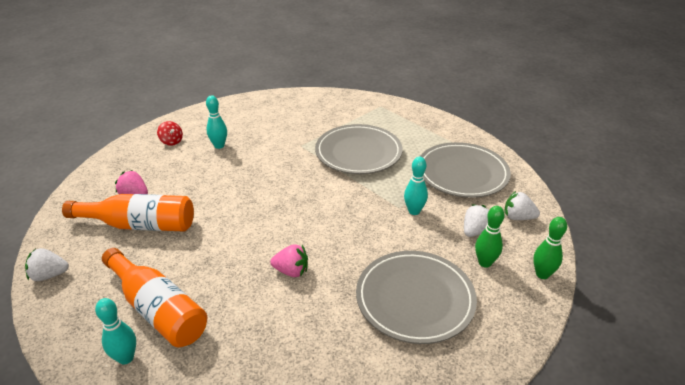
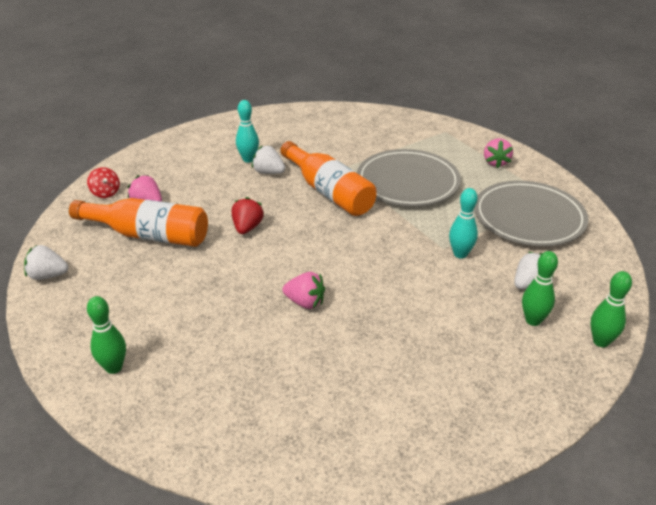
camera: 10 degrees right, 0 degrees up
(126, 358) = (114, 367): turquoise bowling pin -> green bowling pin
(158, 309) = (154, 323): orange bottle -> orange bottle (329, 192)
(171, 141) = (196, 150): red spinning top -> red spinning top (105, 193)
(228, 208) = (247, 227): none -> red strawberry
(415, 299) = (440, 349): grey plate -> none
(426, 129) = (495, 162): none -> pink strawberry
(518, 217) = (586, 275): white strawberry -> white strawberry (268, 172)

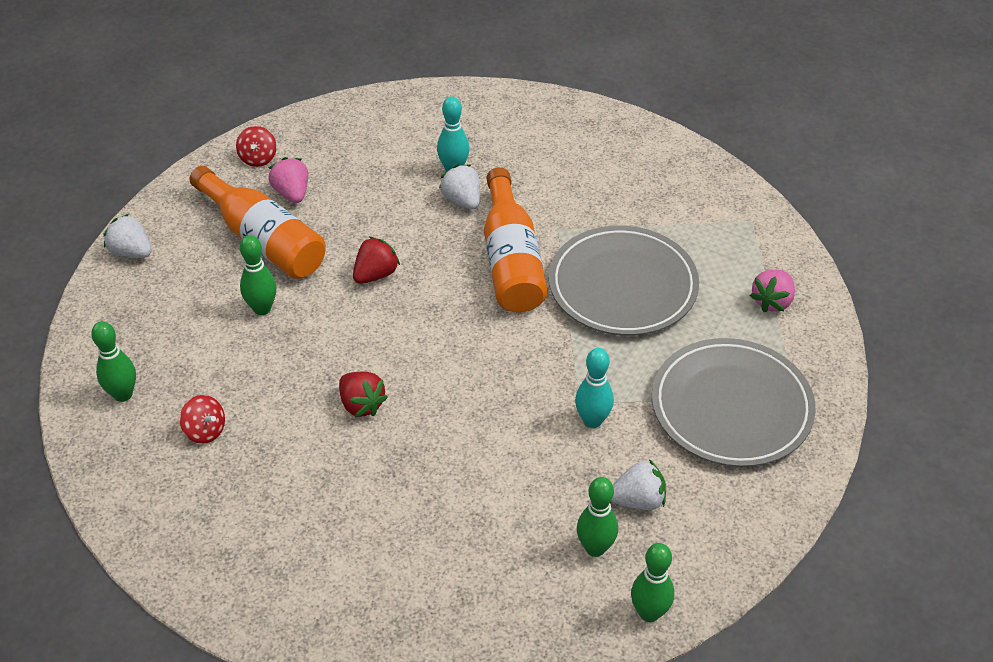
camera: 30 degrees right, 10 degrees up
(182, 274) = (262, 309): none -> green bowling pin
(202, 364) = (205, 430): none -> red spinning top
(305, 302) = (361, 404): pink strawberry -> red strawberry

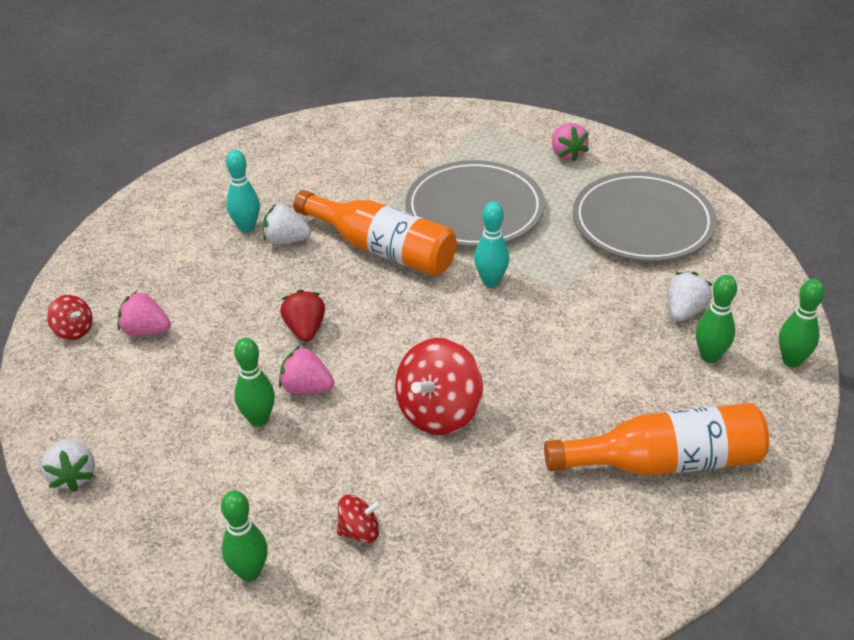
camera: 50 degrees left, 5 degrees down
(131, 252) = (73, 476): white strawberry -> white strawberry turned 90 degrees counterclockwise
(263, 239) = (177, 377): orange bottle -> orange bottle (665, 462)
(316, 314) = (306, 388): none -> pink strawberry
(361, 404) = (439, 411): red strawberry -> red spinning top
(592, 421) = (588, 293): turquoise bowling pin -> turquoise bowling pin (491, 281)

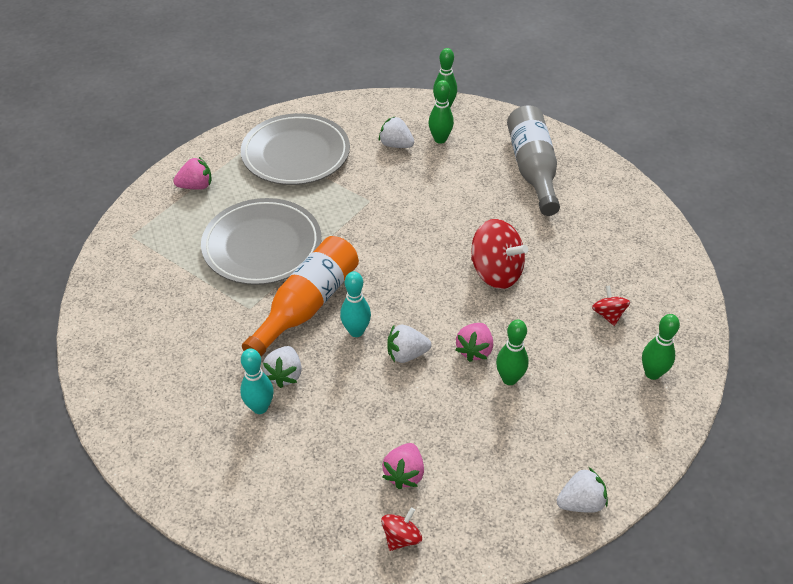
camera: 90 degrees left, 5 degrees up
(305, 329) = (406, 354): red strawberry -> white strawberry
(491, 281) = (355, 239): turquoise bowling pin -> turquoise bowling pin (356, 331)
(665, 462) = (532, 169): orange bottle -> grey bottle

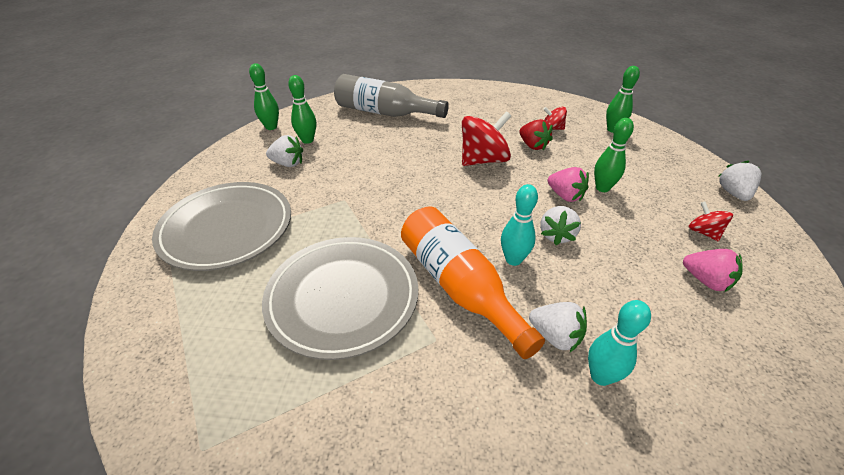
camera: 65 degrees left, 5 degrees down
(196, 186) = (182, 334): pink strawberry -> none
(396, 145) = (288, 163): white strawberry -> white strawberry turned 135 degrees counterclockwise
(401, 537) = (786, 306): red spinning top -> red spinning top (703, 232)
(555, 305) = (533, 145): none -> red strawberry

